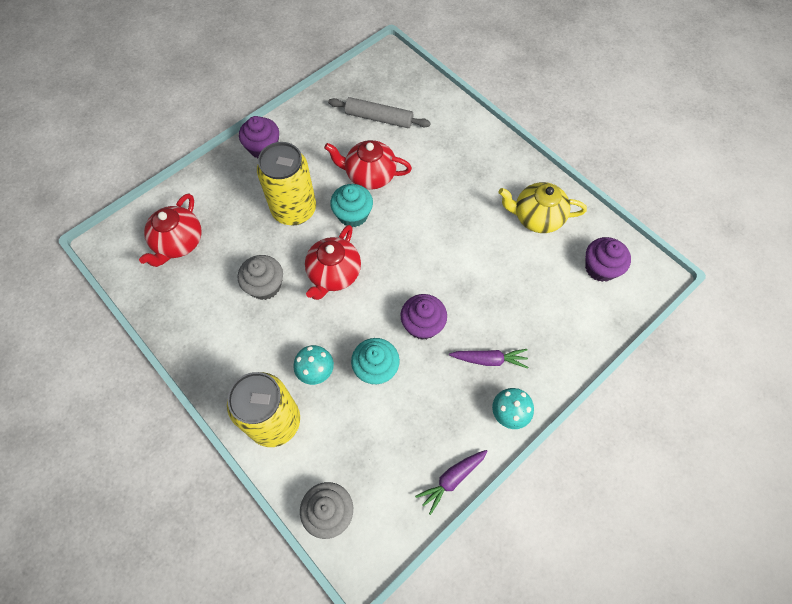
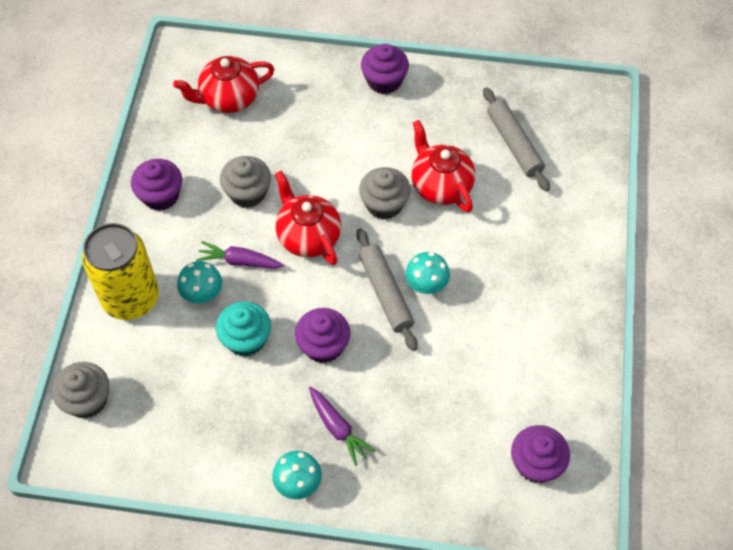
camera: 50 degrees right, 5 degrees down
(211, 342) = (161, 196): none -> purple cupcake
(294, 210) = (343, 155): yellow can -> none
(334, 274) = (308, 236): red teapot -> red teapot turned 75 degrees clockwise
(353, 215) = (384, 204): turquoise cupcake -> grey cupcake
(417, 261) = (386, 293): none -> grey rolling pin
(432, 235) = (426, 285): none -> turquoise mushroom
(452, 479) = (193, 477): purple carrot -> purple carrot (240, 261)
(536, 217) = (538, 363): yellow teapot -> none

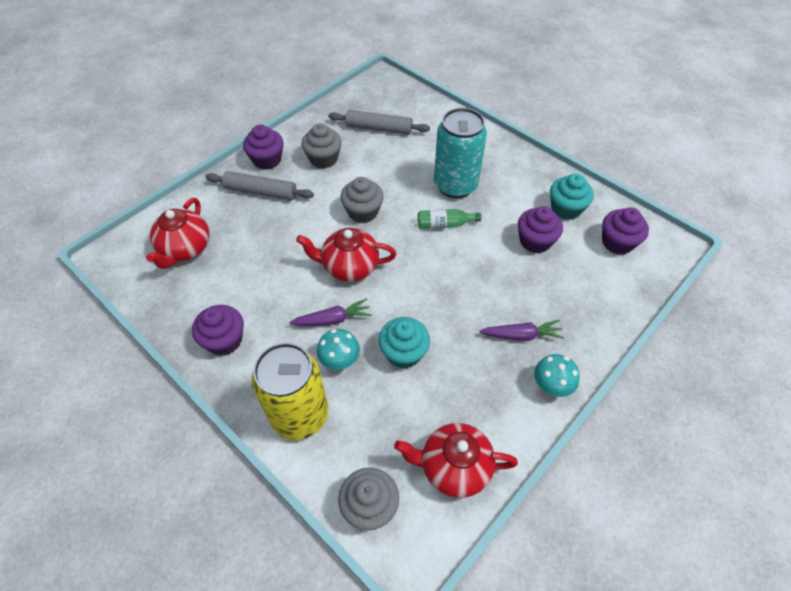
camera: 55 degrees left, 5 degrees down
(240, 261) = (332, 319): purple carrot -> purple carrot turned 150 degrees counterclockwise
(247, 193) = (278, 282): grey cupcake -> grey cupcake (323, 159)
(323, 346) = (447, 307): purple cupcake -> purple cupcake (535, 241)
(386, 293) = (433, 249): grey rolling pin -> grey rolling pin (261, 192)
(426, 285) = (444, 224): turquoise mushroom -> green bottle
(440, 185) = (375, 177): red teapot -> red teapot (453, 467)
(490, 263) = (455, 185): none -> turquoise can
(545, 388) = (566, 209): none -> turquoise cupcake

